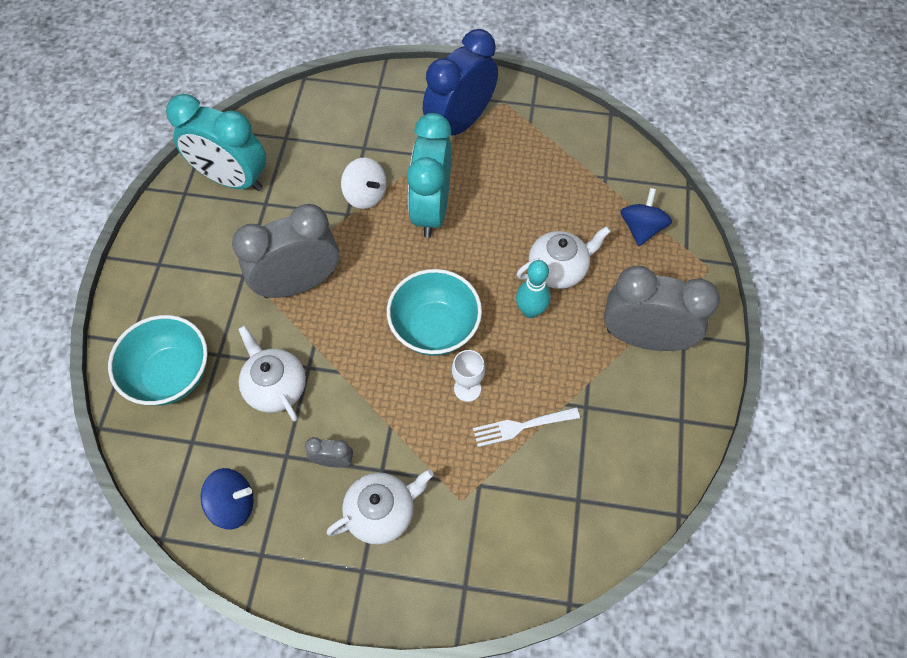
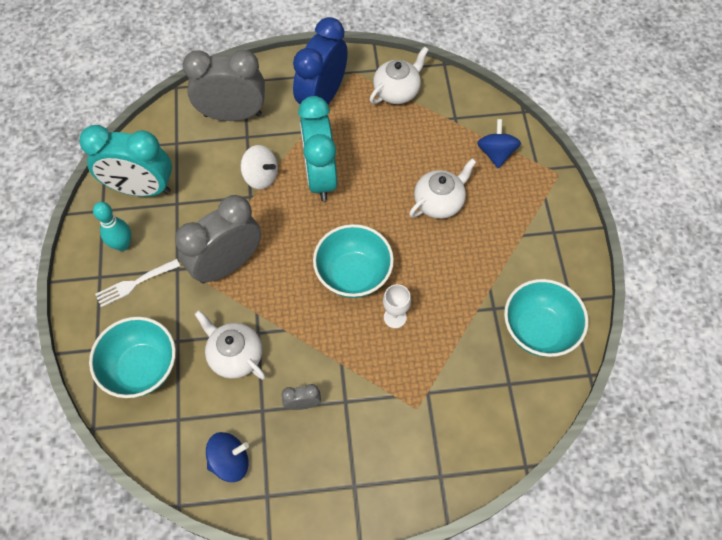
camera: 15 degrees left, 0 degrees up
(382, 512) = (356, 435): white teapot -> white teapot (397, 91)
(521, 426) = (447, 337): white fork -> white fork (134, 283)
(530, 311) = (427, 241): turquoise bowling pin -> turquoise bowling pin (122, 245)
(632, 445) = (538, 330): none -> turquoise bowl
(644, 337) = (523, 241): grey clock -> grey clock (233, 115)

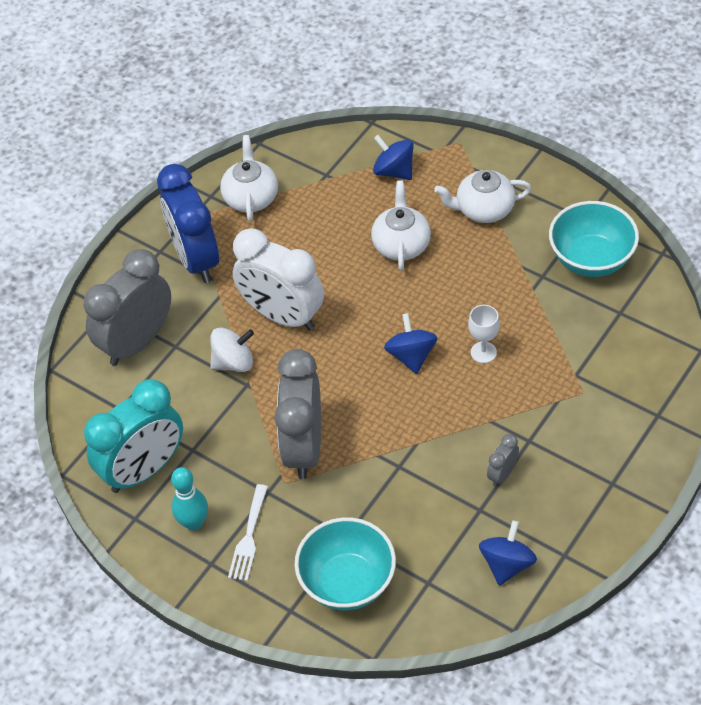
camera: 45 degrees left, 10 degrees down
(235, 355) = (405, 498): white teapot -> white teapot (483, 209)
(320, 176) = (282, 316): turquoise clock -> white clock
(353, 274) = (411, 356): turquoise bowl -> blue spinning top

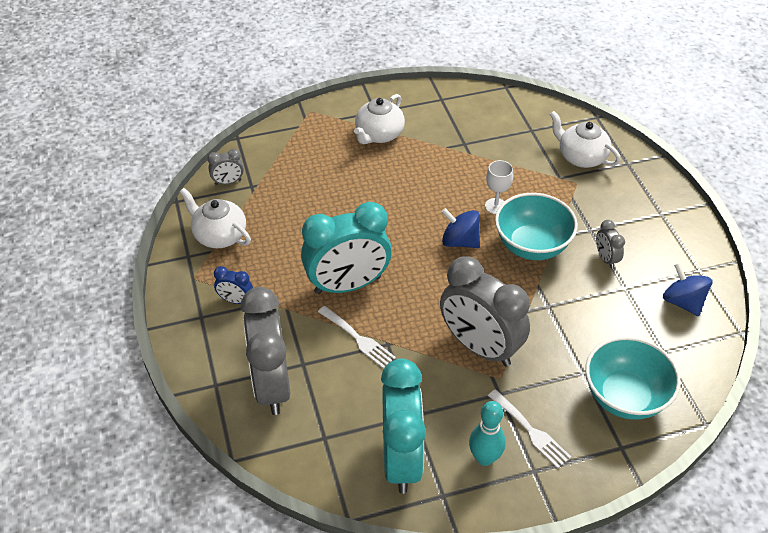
camera: 55 degrees left, 5 degrees down
(196, 259) = (235, 300): blue clock -> blue clock, size x0.43
(233, 362) = (358, 339): white spinning top -> white fork
(282, 316) = (348, 285): white clock -> turquoise clock
(314, 157) = (228, 182): none -> grey clock
(394, 171) = (293, 153): blue spinning top -> none
(401, 244) = (360, 188): white teapot -> white teapot (581, 157)
(591, 259) = (476, 116): turquoise bowl -> turquoise bowl (532, 246)

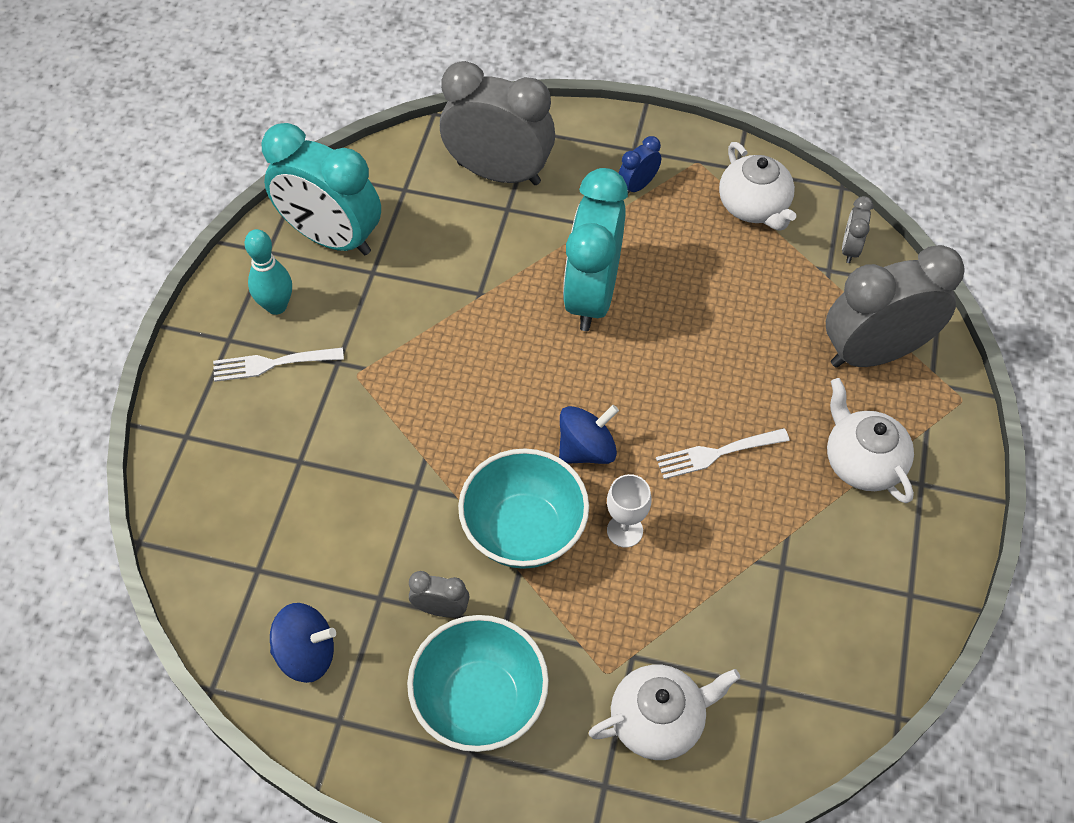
camera: 120 degrees right, 10 degrees up
(219, 235) = (754, 207): white teapot -> white teapot turned 90 degrees clockwise
(358, 339) = (505, 270): white fork -> white fork (716, 454)
(480, 347) = (410, 378): grey clock -> grey clock (874, 352)
(625, 397) = (236, 482): turquoise bowl -> turquoise bowl (480, 701)

